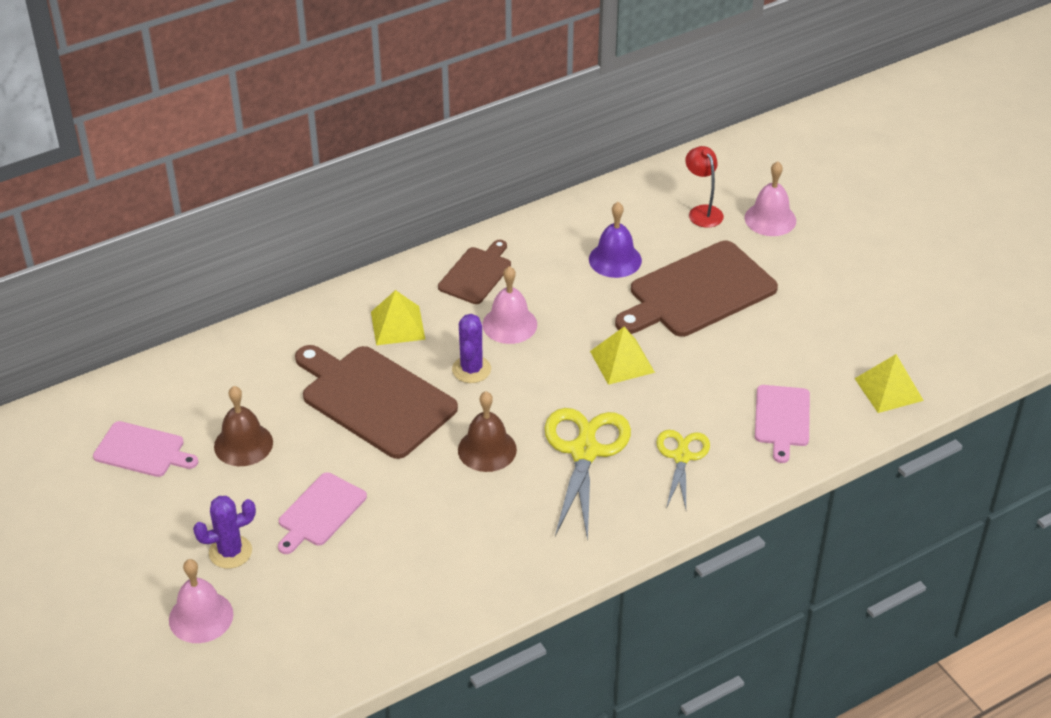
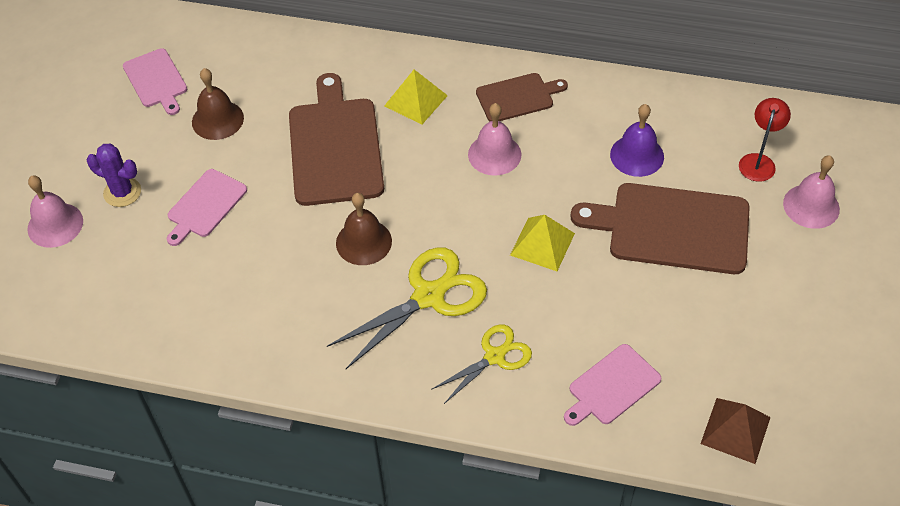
camera: 45 degrees right, 10 degrees up
(320, 512) = (205, 206): pink cutting board -> pink cutting board turned 45 degrees counterclockwise
(471, 369) = (426, 171): purple cactus -> none
(888, 389) = (735, 430): yellow pyramid -> brown pyramid

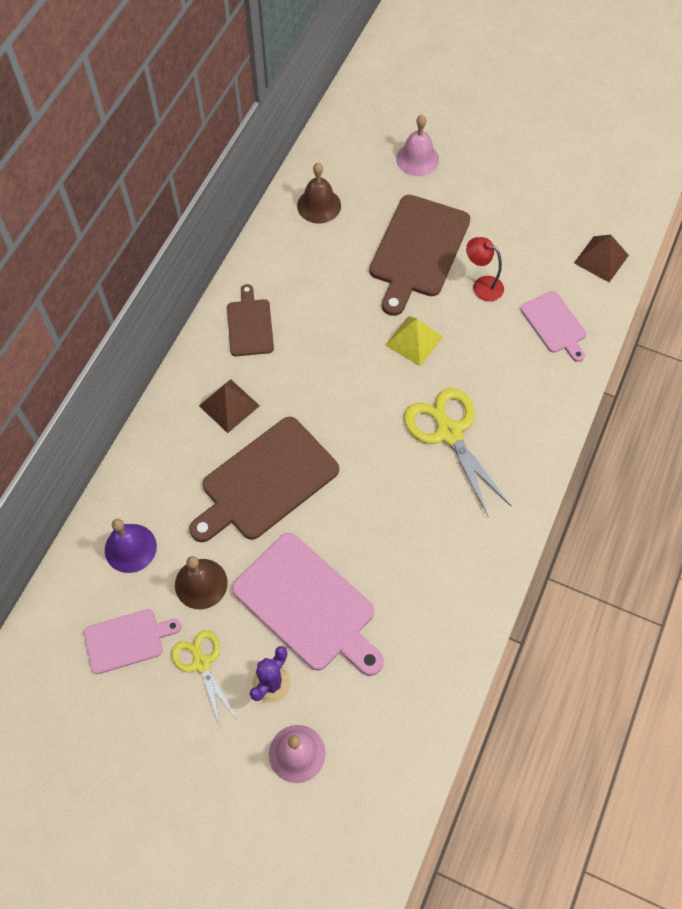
camera: 80 degrees left, 10 degrees up
(205, 206) = (308, 605): pink cutting board -> pink cutting board, size x1.79
(335, 146) = (266, 481): brown cutting board -> brown cutting board turned 45 degrees counterclockwise
(363, 242) = (382, 474): brown bell -> brown bell (319, 205)
(415, 100) = (229, 405): yellow pyramid -> brown pyramid
(494, 154) = (310, 355): pink bell -> none
(494, 356) = (515, 396): yellow scissors -> yellow scissors (201, 663)
(637, 155) = (339, 255): purple bell -> purple bell (130, 548)
(758, 161) = (366, 178): red lamp -> red lamp (482, 285)

